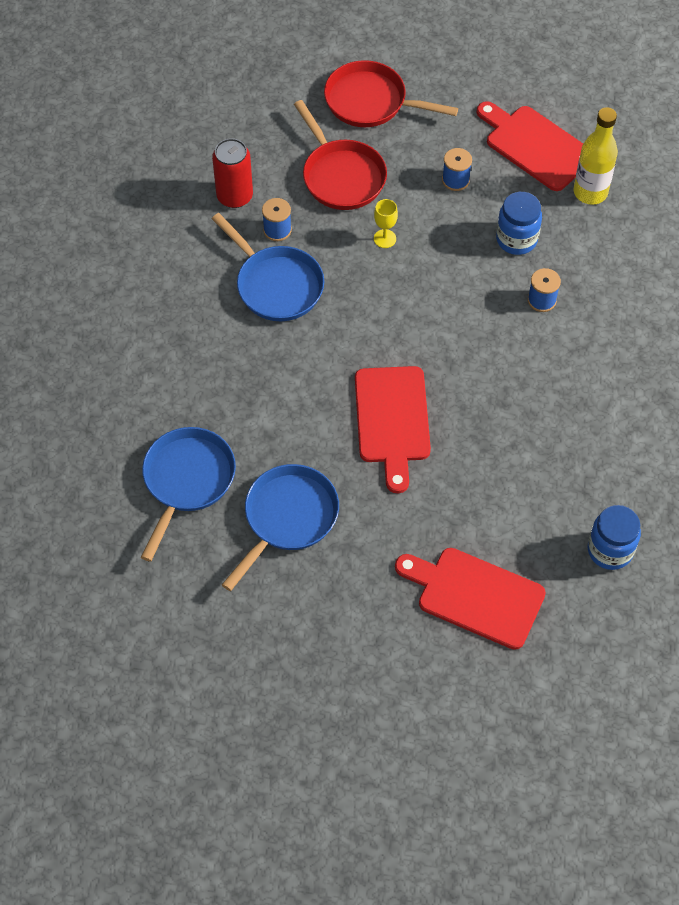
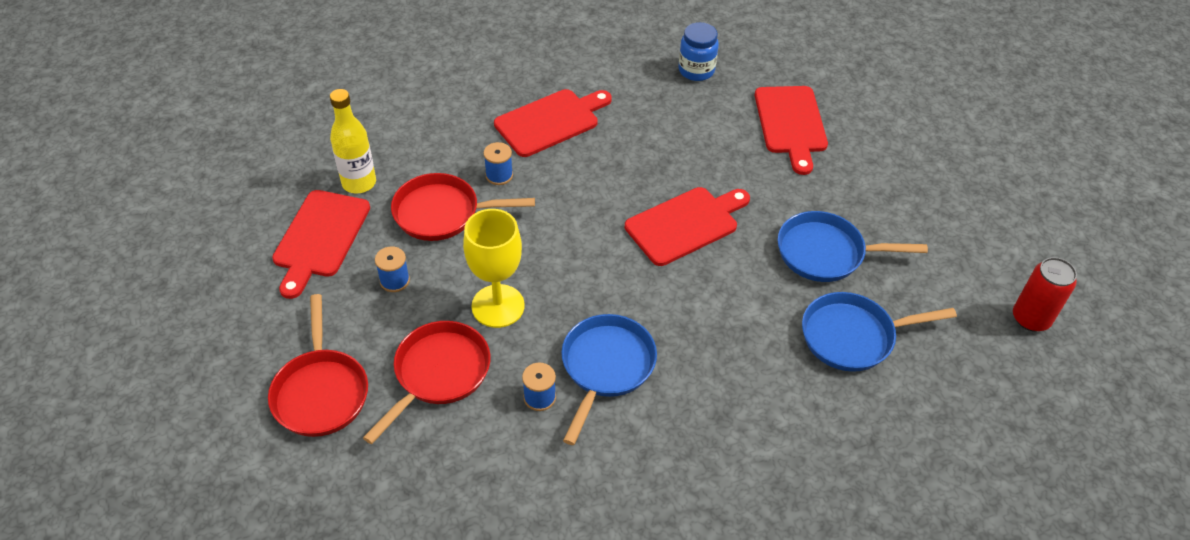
camera: 120 degrees left, 10 degrees down
(234, 196) = (518, 457): red can -> red can (1030, 318)
(384, 238) = (498, 306): yellow goblet -> yellow goblet, size x2.18
(516, 239) = (442, 213): blue jar -> red pan
(596, 373) = (550, 121): none -> red cutting board

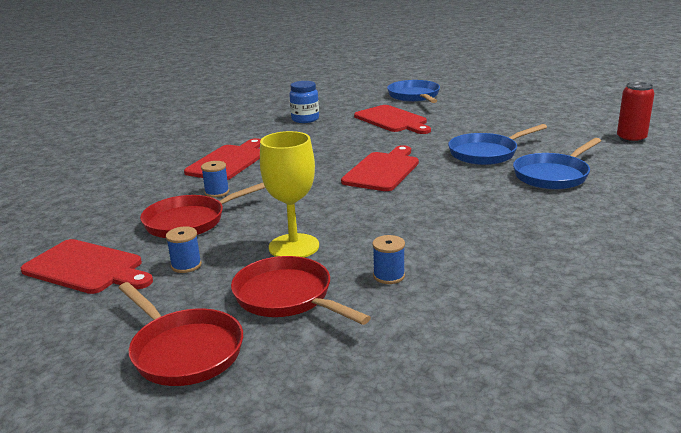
camera: 30 degrees left, 25 degrees down
(320, 238) = (86, 268): red cutting board -> red cutting board turned 45 degrees counterclockwise
(359, 183) = (95, 231): yellow bottle -> none
(438, 374) = (287, 297): red pan -> red pan turned 45 degrees counterclockwise
(606, 367) = (418, 243): blue pan -> blue pan (414, 96)

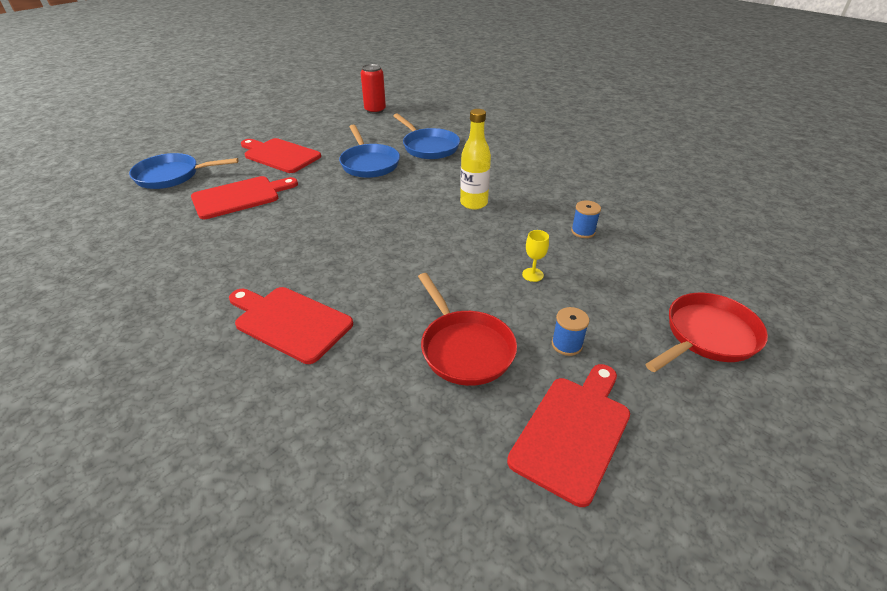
camera: 85 degrees left, 15 degrees up
(217, 192) = (388, 329): blue spool -> none
(287, 297) = (618, 280): red pan -> none
(294, 246) = (532, 275): yellow goblet -> yellow goblet, size x0.46
(305, 119) = (177, 255): blue jar -> none
(382, 170) = (380, 215): red cutting board -> red cutting board (280, 155)
(427, 209) = (473, 203): none -> yellow bottle

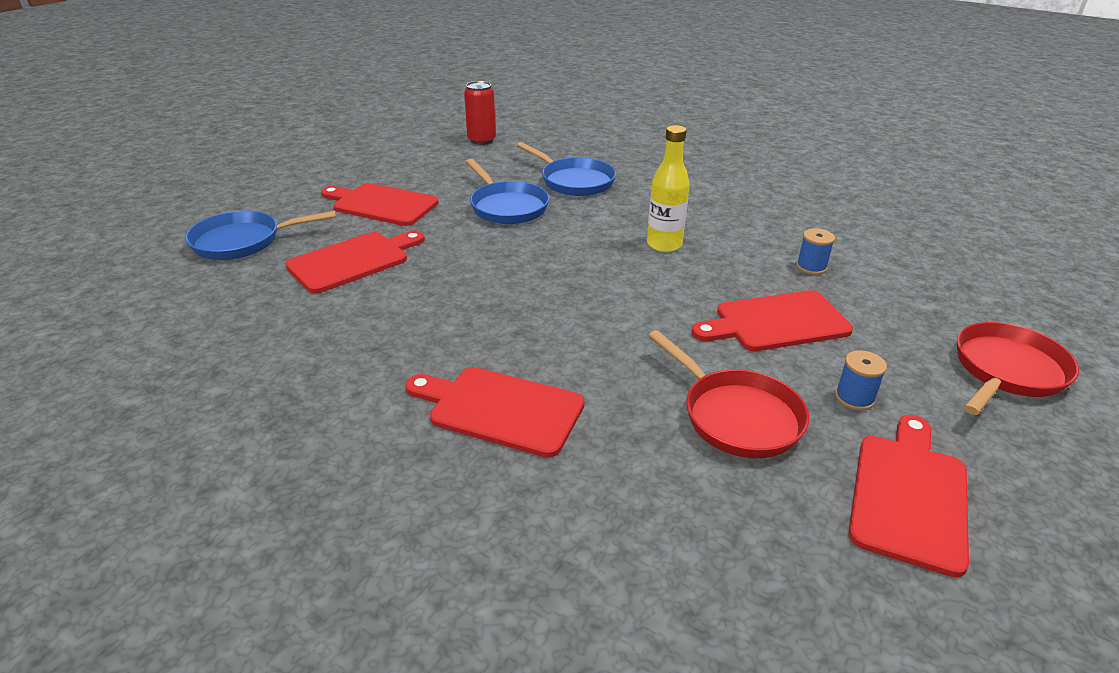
camera: 10 degrees left, 5 degrees down
(532, 275) = (776, 322): yellow goblet -> red cutting board

